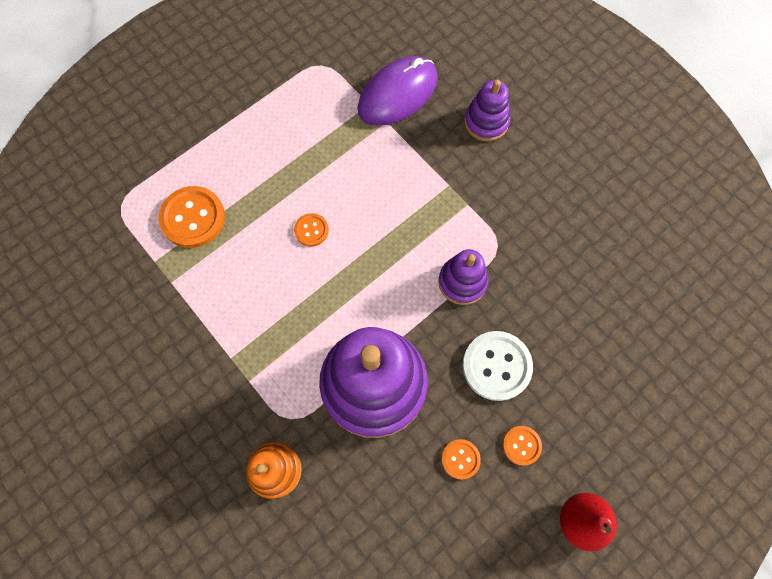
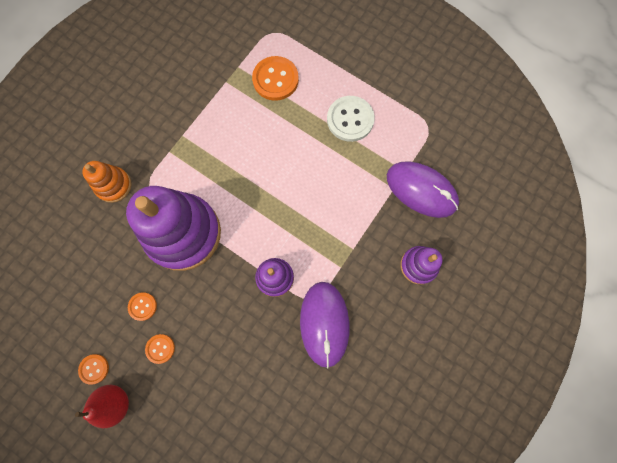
camera: 75 degrees right, 5 degrees up
(311, 230) = (287, 159): orange button -> orange button (94, 369)
(496, 366) = (215, 318): white button -> white button (350, 119)
(531, 239) = (324, 323): none -> purple mouse

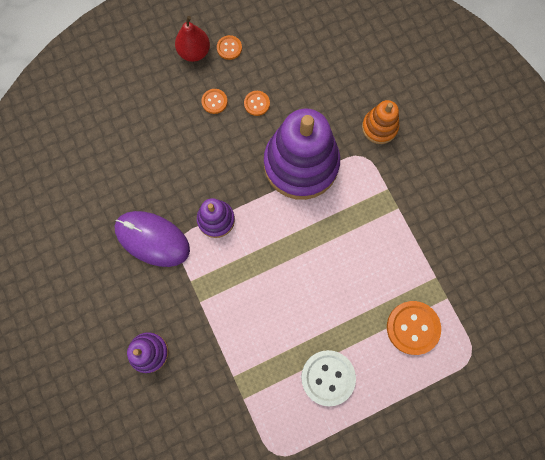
camera: 120 degrees right, 0 degrees up
(421, 190) = (215, 402): purple mouse -> none

